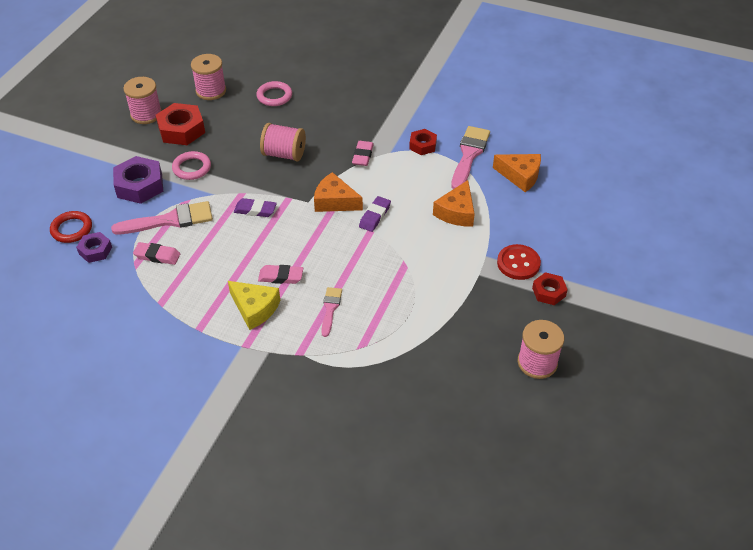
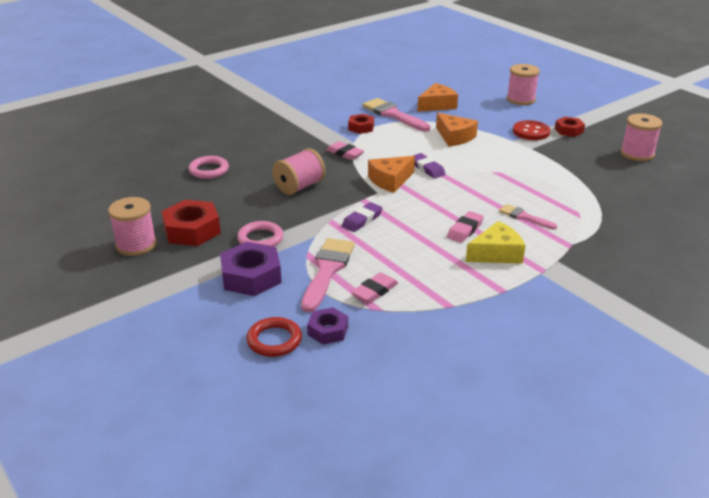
camera: 60 degrees left, 15 degrees down
(211, 91) = (152, 199): pink spool -> pink spool (521, 99)

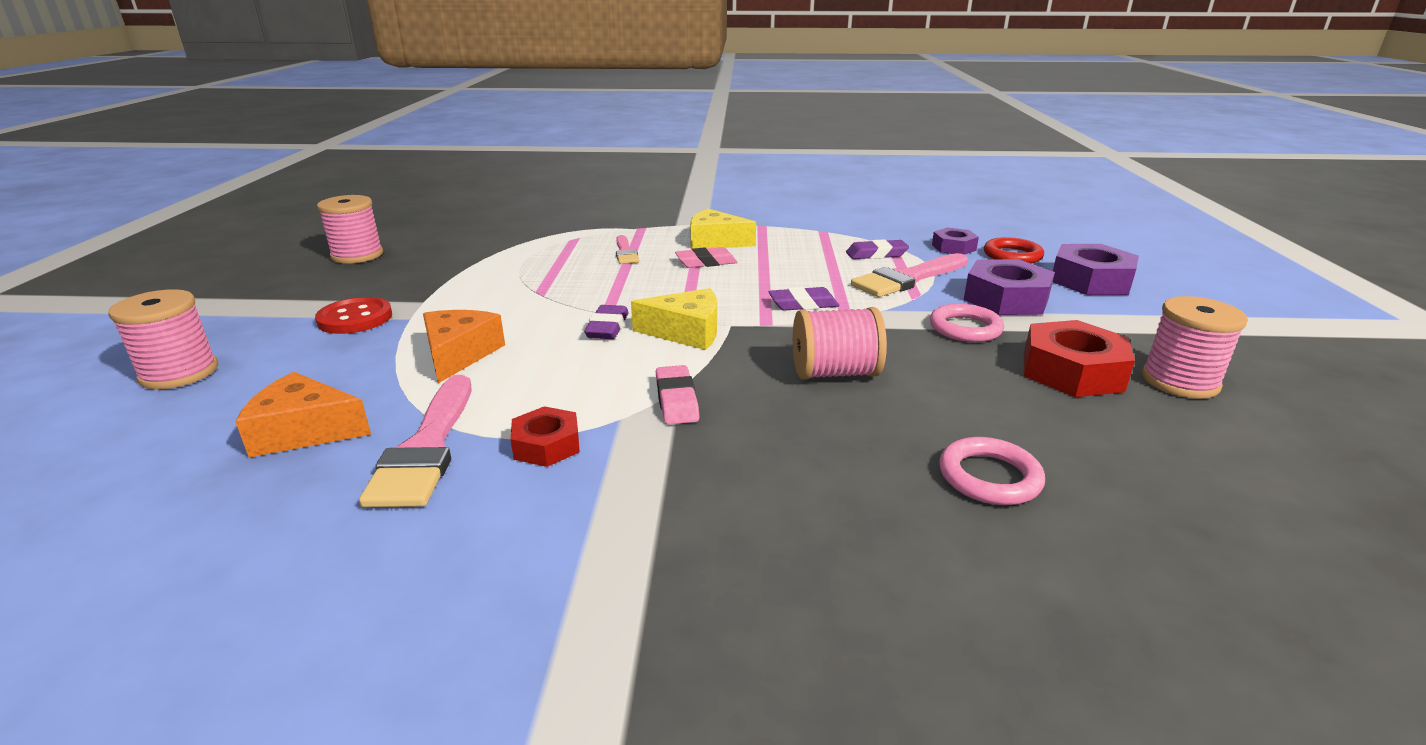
camera: 140 degrees left, 5 degrees down
(200, 327) = (1090, 281): none -> purple nut
(375, 291) = (876, 254): pink eraser -> purple eraser
(390, 180) = (686, 332): orange cheese -> yellow cheese
(569, 130) = (315, 301): red nut -> none

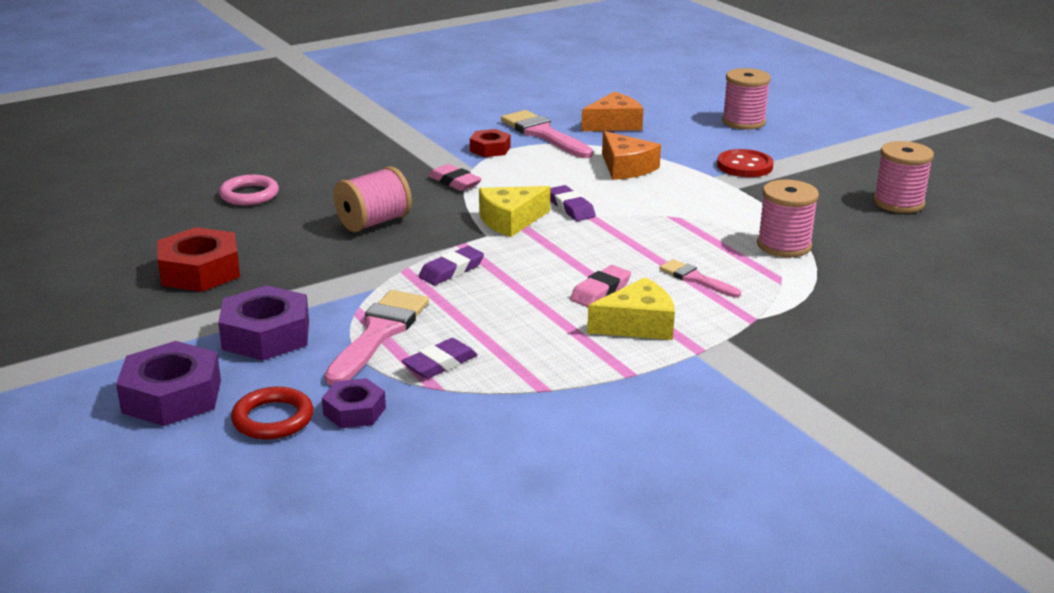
camera: 145 degrees right, 0 degrees up
(965, 328) = (295, 287): pink ring -> none
(1179, 381) = (115, 286): pink spool -> pink spool (784, 245)

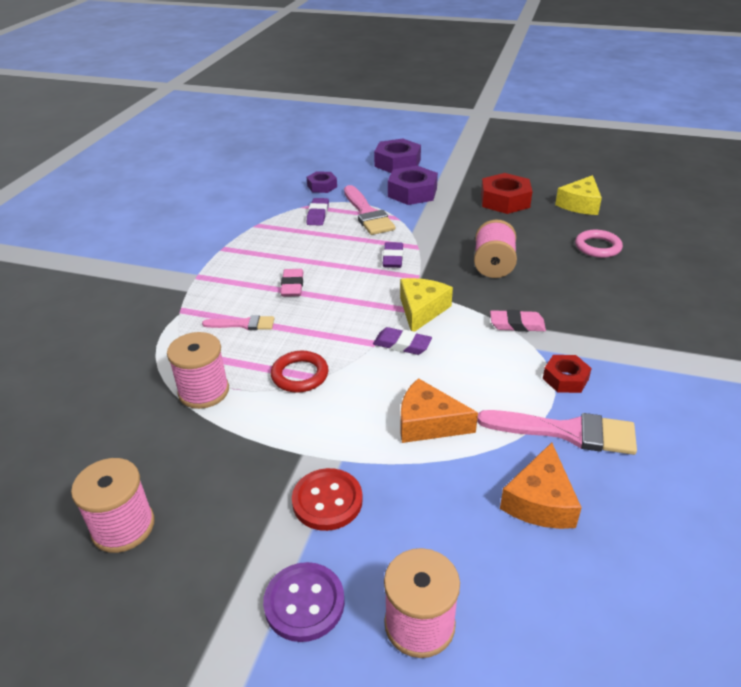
camera: 140 degrees right, 10 degrees up
(273, 419) = (347, 172): red ring -> red ring (300, 375)
(638, 325) = (247, 275): yellow cheese -> yellow cheese (580, 204)
(799, 144) = (304, 603): none -> purple button

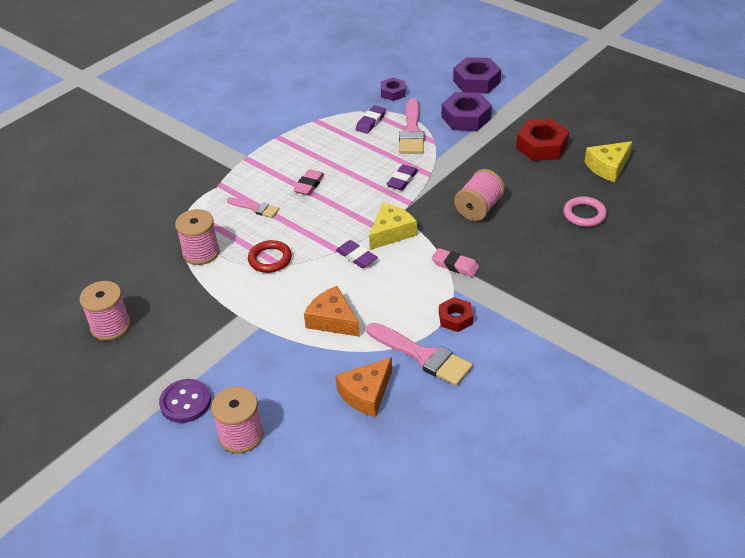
camera: 25 degrees right, 5 degrees up
(327, 501) = (234, 349): red button -> none

